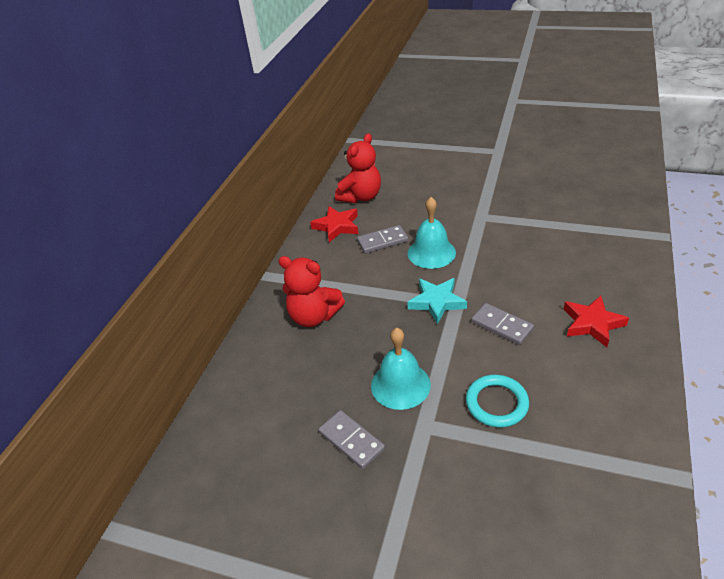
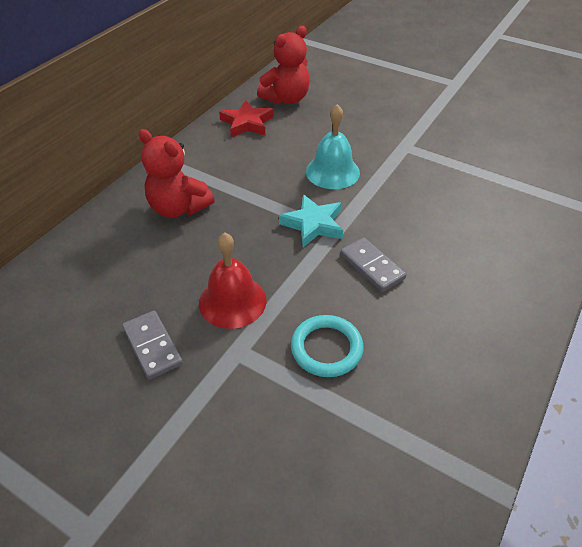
camera: 10 degrees right, 5 degrees up
(382, 241) = (286, 148): grey domino -> none
(400, 385) = (232, 301): turquoise bell -> red bell
(592, 324) = (475, 289): red star -> none

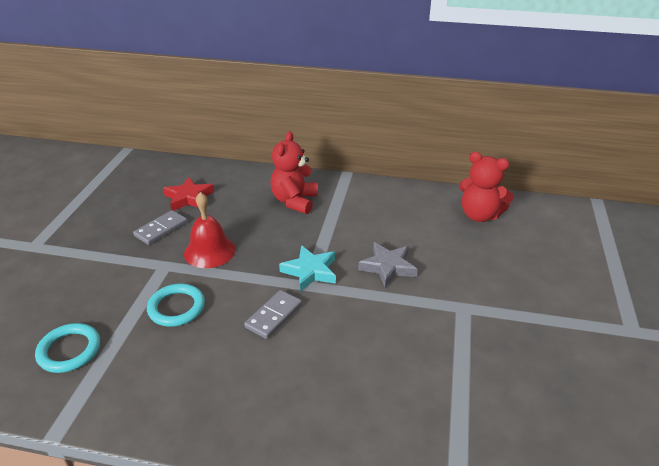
camera: 70 degrees right, 10 degrees down
(247, 123) = (423, 204): red star -> red star (188, 198)
(332, 172) = (388, 267): turquoise bell -> grey star
(366, 475) = (69, 350): none -> turquoise ring

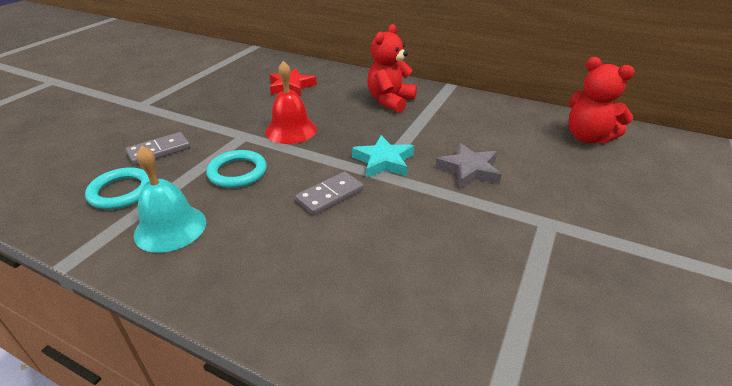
camera: 15 degrees right, 0 degrees up
(138, 378) = (170, 228): none -> turquoise bell
(161, 229) = (255, 107): grey domino -> grey domino (159, 151)

